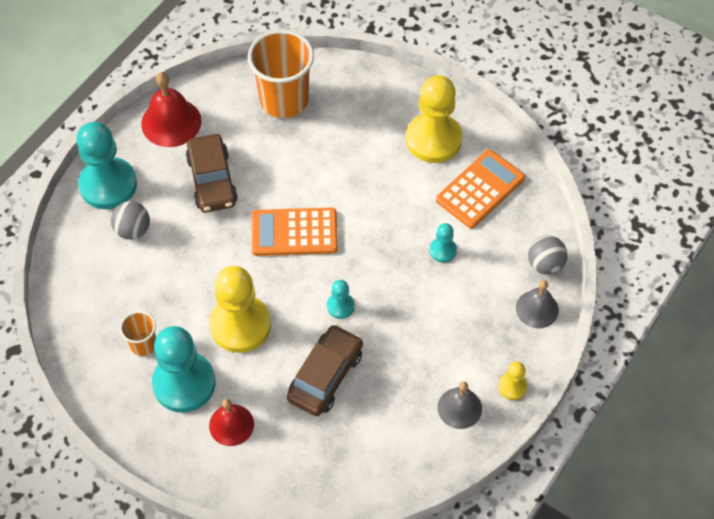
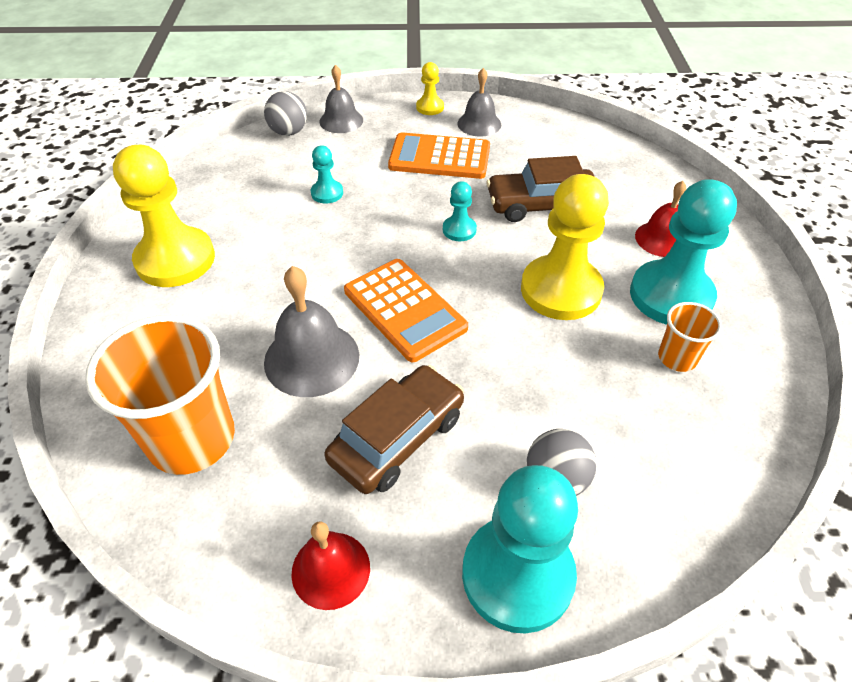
camera: 125 degrees left, 10 degrees down
(171, 122) = (331, 569): red bell -> red bell, size x0.65
(295, 170) = (311, 358): none -> grey bell
(480, 189) = (227, 199): orange calculator -> orange calculator (439, 157)

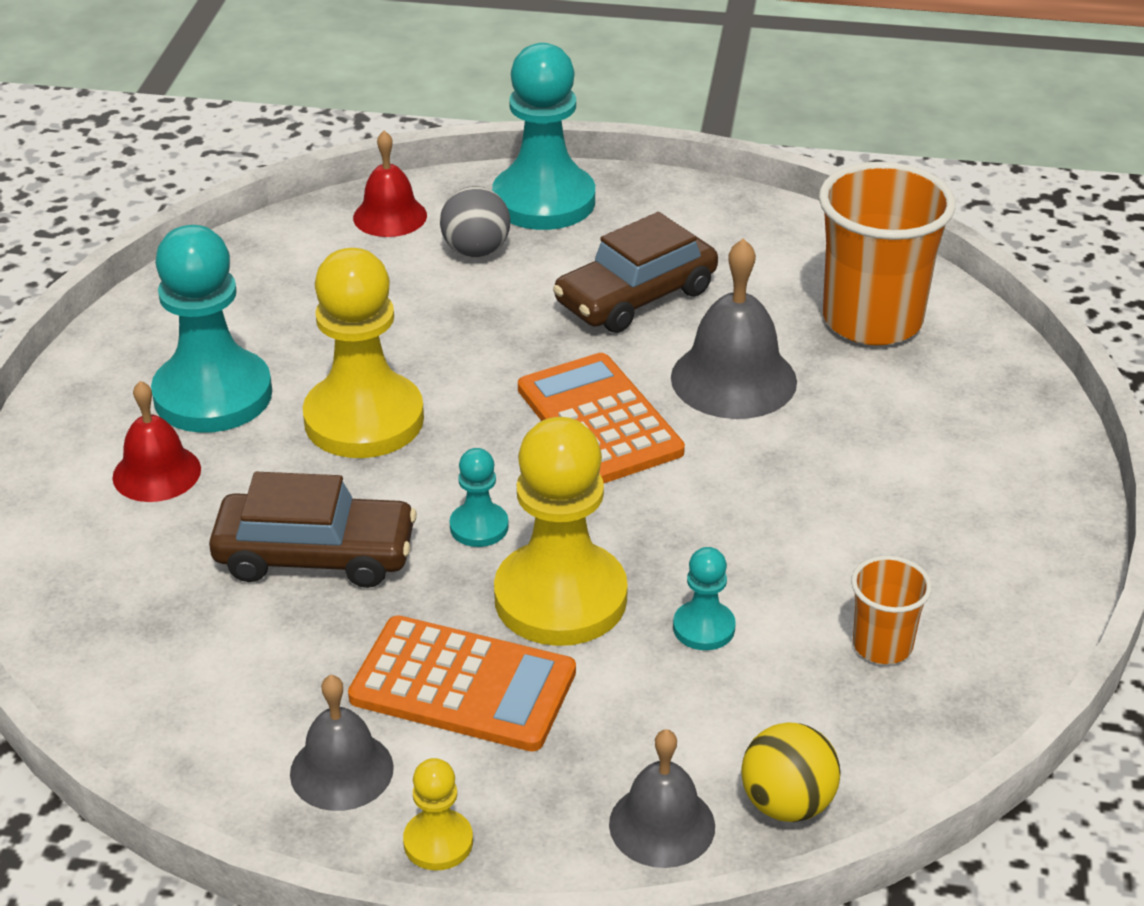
camera: 170 degrees left, 10 degrees down
(175, 259) = (959, 532): yellow pawn -> yellow pawn (560, 598)
(288, 132) = (787, 804): grey ball -> yellow ball
(331, 569) = (715, 220): red bell -> red bell (390, 216)
(677, 358) = (265, 329): orange cup -> orange cup (882, 645)

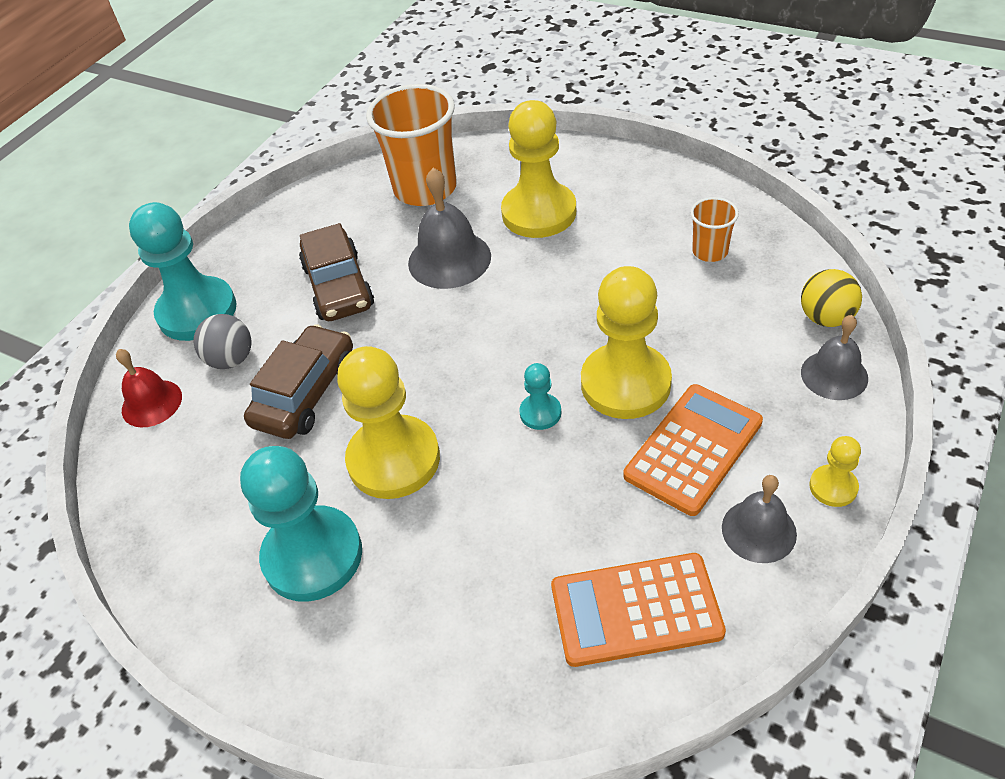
camera: 65 degrees left, 10 degrees up
(156, 473) = (393, 609): red bell -> none
(315, 555) = (534, 513): brown car -> brown car (305, 393)
(599, 420) = (458, 330): orange calculator -> orange calculator (635, 609)
(703, 628) = (674, 322): turquoise pawn -> none
(878, 443) = (539, 213): none -> yellow pawn

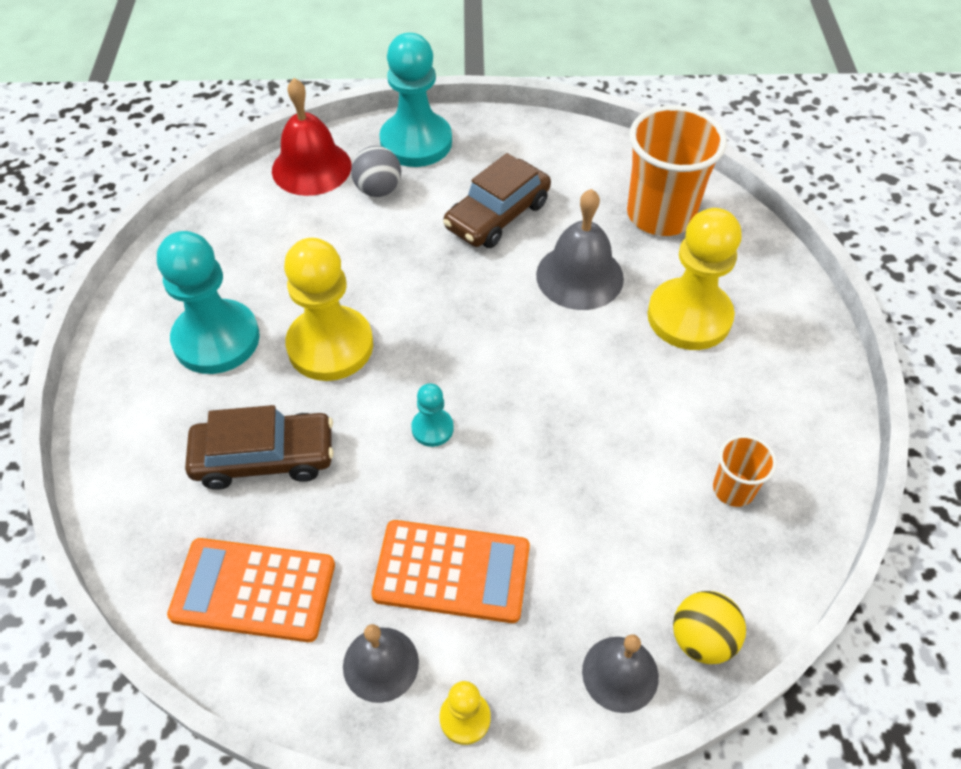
camera: 55 degrees right, 5 degrees up
(151, 403) = (311, 168): red bell -> red bell, size x1.53
(305, 393) = (369, 254): brown car -> brown car (264, 458)
(625, 383) = (503, 482): yellow pawn -> none
(635, 609) = (253, 590): orange calculator -> orange calculator turned 45 degrees counterclockwise

